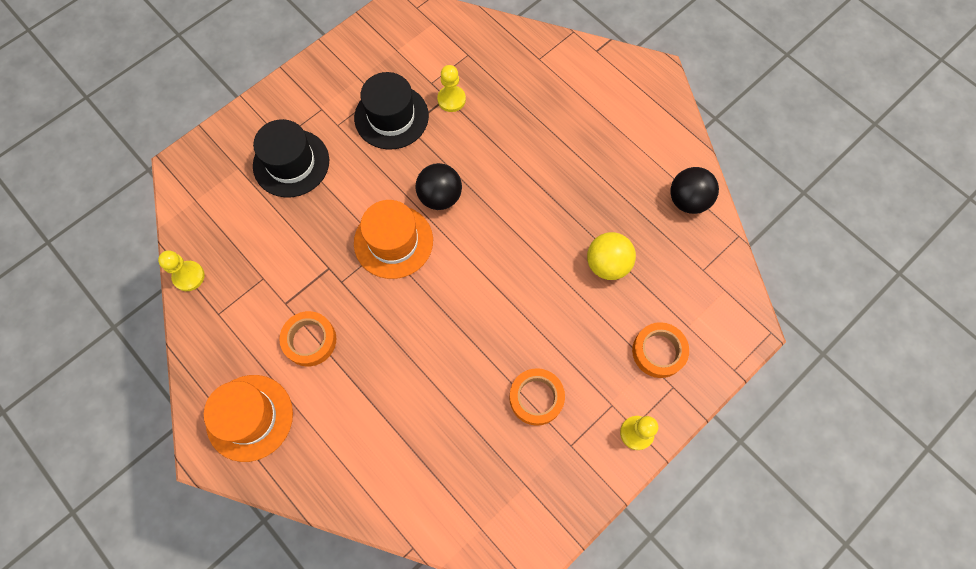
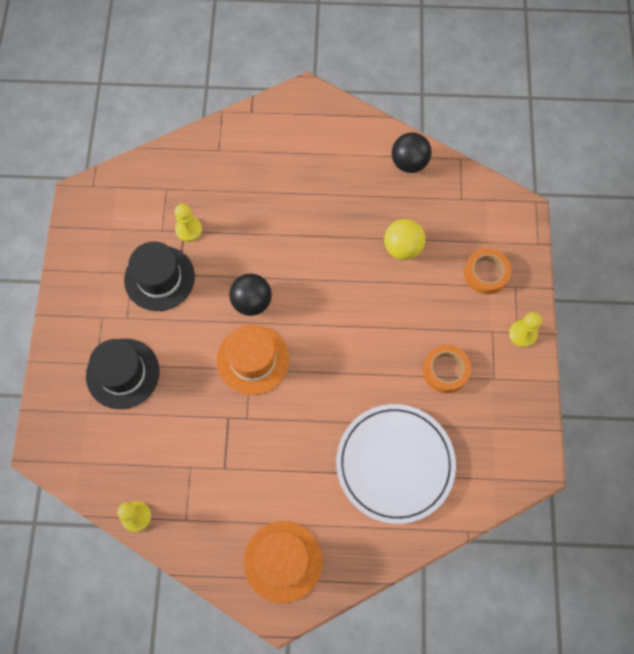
camera: 45 degrees left, 0 degrees up
(310, 340) = (268, 475): orange tape -> none
(413, 431) = (395, 464): none -> white plate

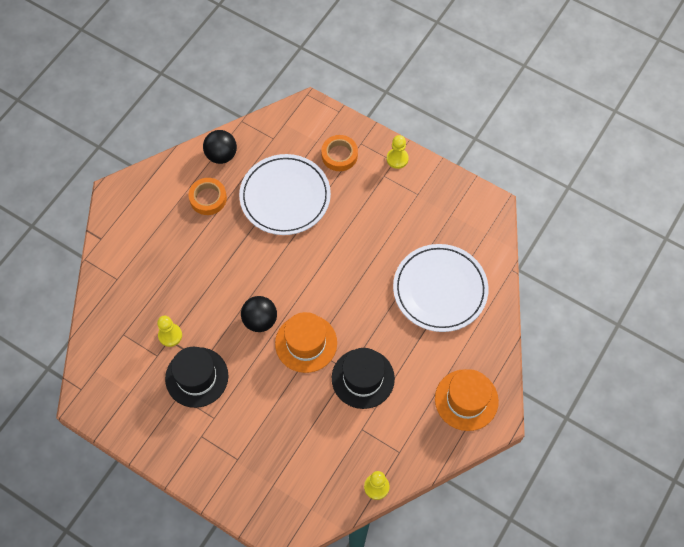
camera: 60 degrees left, 5 degrees down
(123, 373) = (258, 443): black hat -> black hat (363, 378)
(402, 248) = (285, 197): yellow ball -> white plate
(445, 370) = (393, 220): orange tape -> orange tape (208, 198)

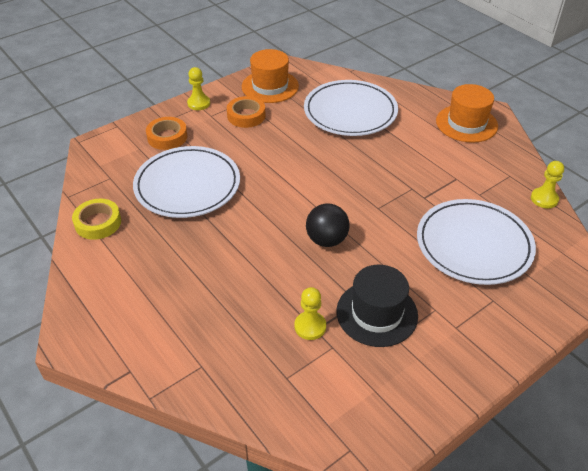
camera: 70 degrees left, 20 degrees down
(208, 198) = (146, 247): orange tape -> orange tape (246, 116)
(221, 155) = (98, 223): black ball -> yellow tape
(294, 434) = (474, 245): none -> white plate
(306, 343) = (369, 211): orange hat -> orange hat (270, 86)
(363, 378) = (424, 180): black hat -> none

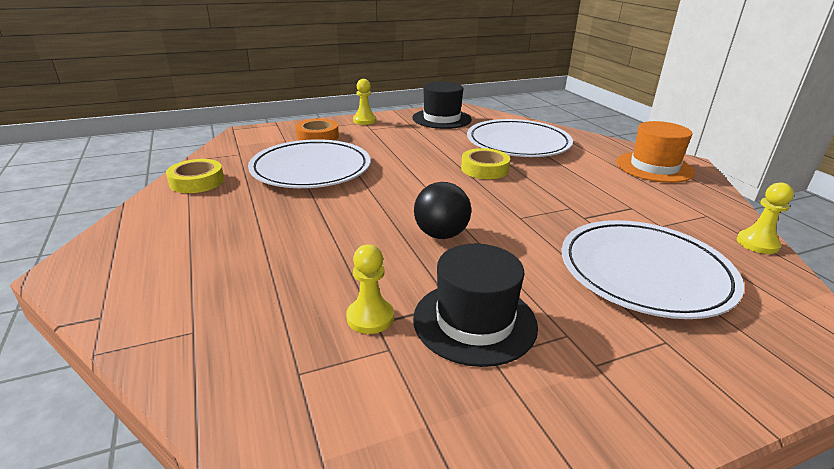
camera: 15 degrees right, 15 degrees down
(246, 116) = (406, 133): orange tape -> none
(270, 86) = (441, 119): orange hat -> black hat
(333, 154) = (484, 169): none -> yellow tape

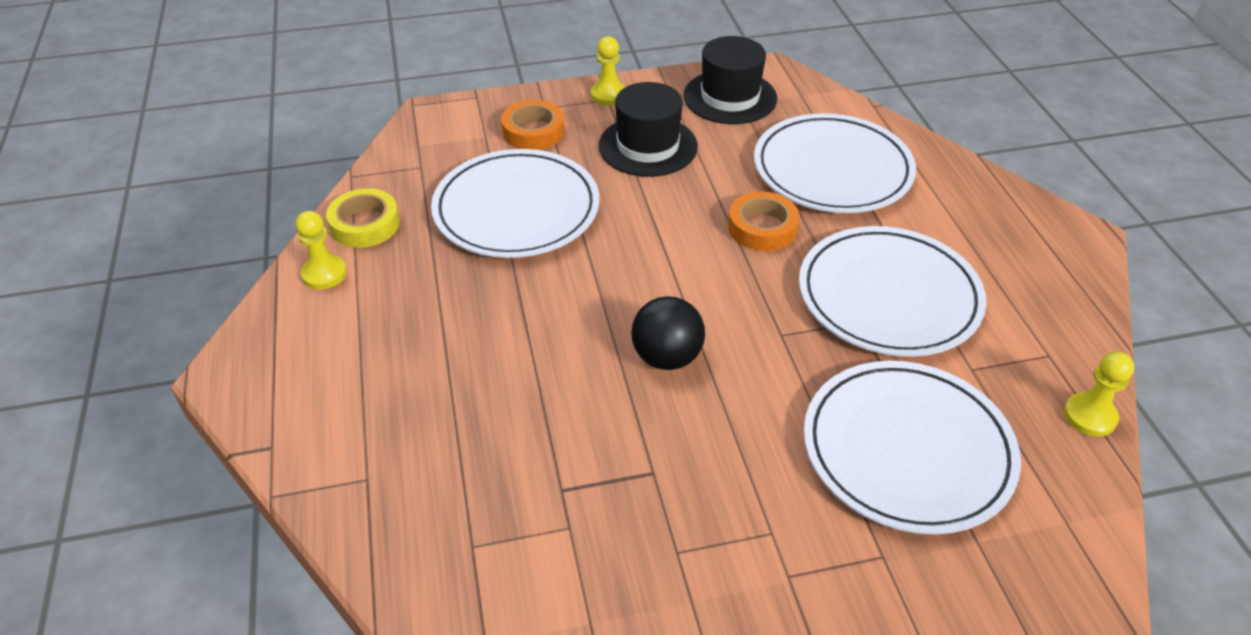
camera: 10 degrees right, 15 degrees up
(370, 317) = (556, 482): yellow pawn -> yellow pawn (324, 274)
(474, 321) = (672, 501): black hat -> black hat (648, 146)
(484, 169) = (762, 228): yellow tape -> orange tape
(584, 194) = (888, 296): none -> white plate
(654, 167) = (1023, 243): orange hat -> none

